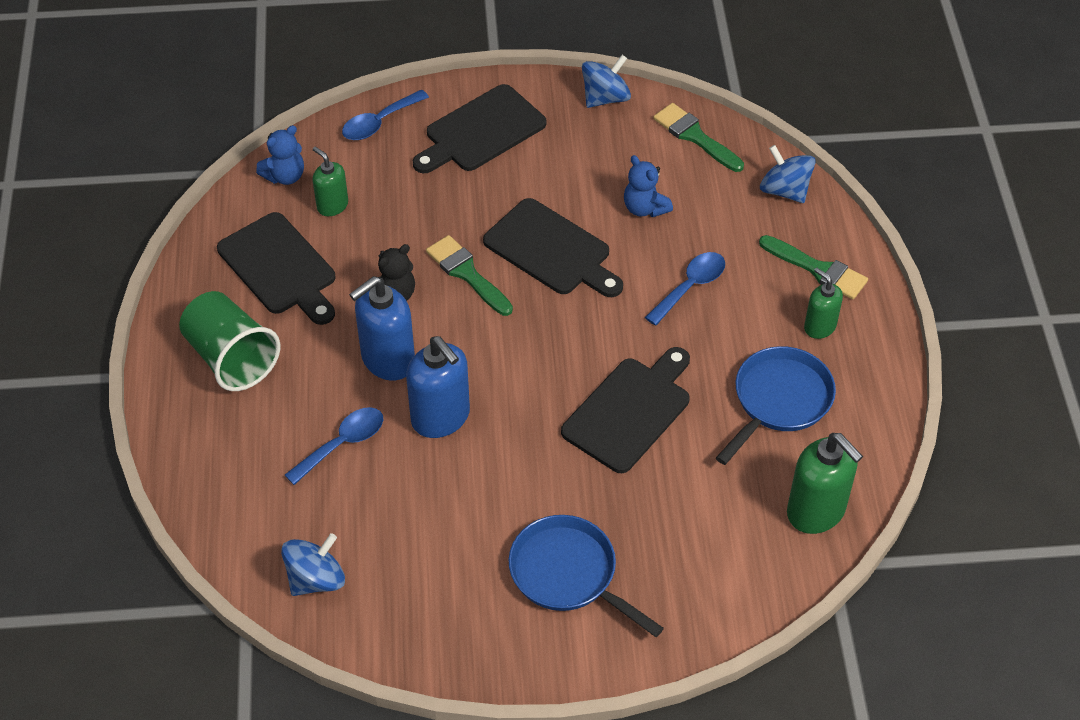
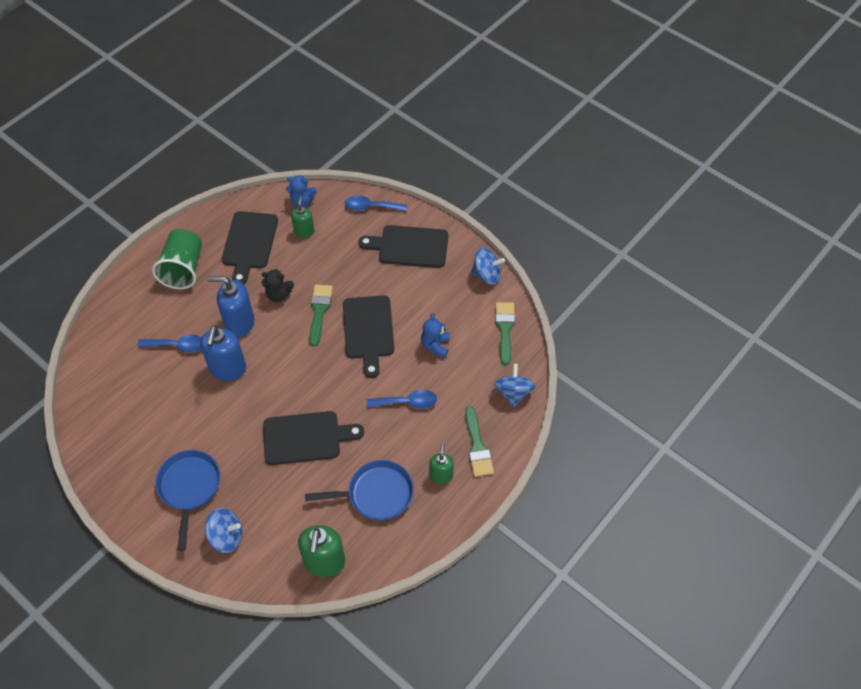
camera: 45 degrees right, 5 degrees up
(316, 579) = (98, 396): blue spinning top -> blue spinning top (226, 536)

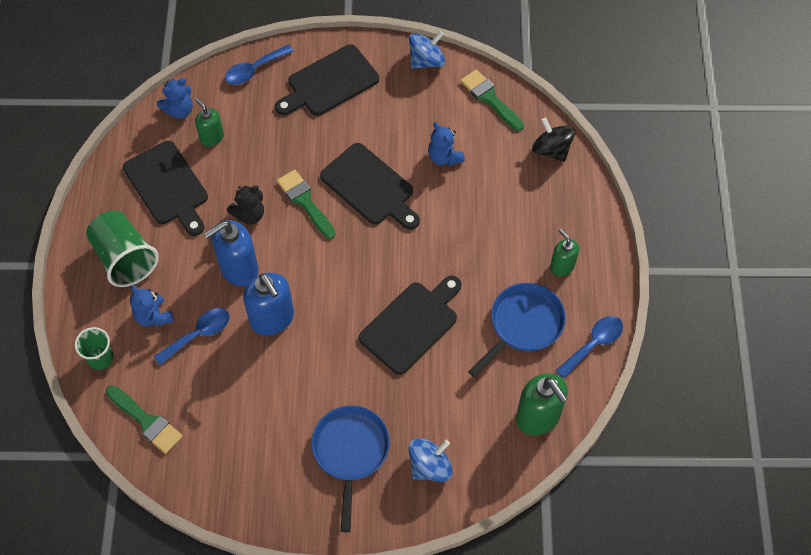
camera: 40 degrees left, 5 degrees up
(112, 318) = (100, 358): none -> green cup
(164, 315) = (153, 316): none -> blue teddy bear
(189, 488) = (350, 452): blue pan -> blue pan turned 45 degrees clockwise
(407, 402) = (470, 225): blue spoon -> blue spoon (594, 344)
(477, 446) = (567, 218): green brush -> green brush (146, 421)
(513, 393) = (551, 150): blue spinning top -> black spinning top

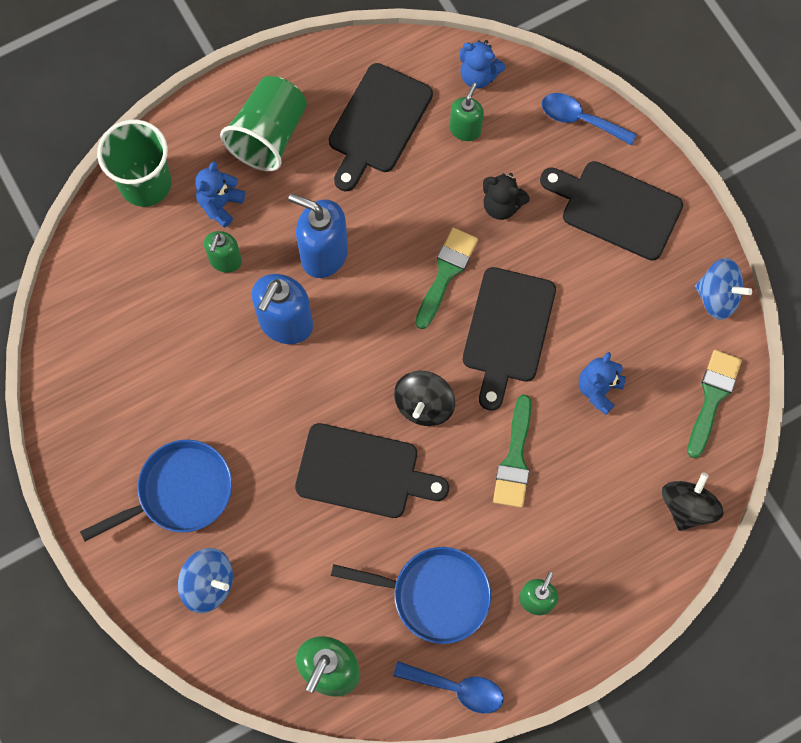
camera: 60 degrees right, 10 degrees up
(100, 358) = (145, 184): green cup -> green cup, size x1.68
(146, 421) = (103, 270): green brush -> green brush (515, 459)
(199, 334) = (225, 261): blue spoon -> green soap dispenser
(249, 214) = (395, 225): black teddy bear -> black teddy bear (501, 205)
(388, 263) = (424, 405): none -> black spinning top

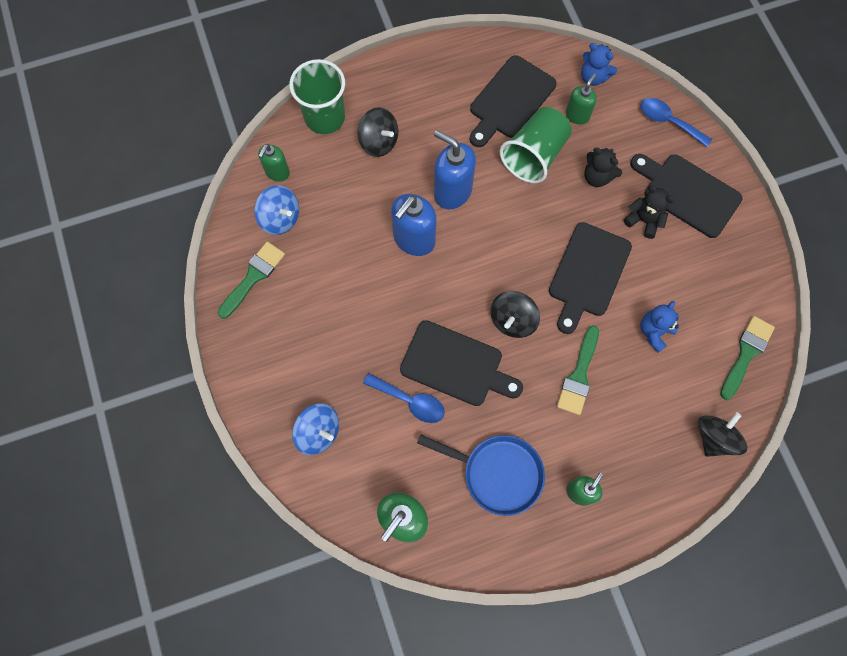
camera: 10 degrees right, 0 degrees up
(179, 492) = (308, 356): blue pan -> none
(220, 204) = (379, 142): blue teddy bear -> black spinning top
(225, 261) = (375, 184): green soap dispenser -> green soap dispenser (277, 172)
(269, 135) = (425, 96): green cup -> green cup (534, 155)
(446, 273) = (545, 221): green brush -> green brush (253, 277)
(457, 688) = (504, 553): blue spoon -> blue spoon (410, 401)
(567, 252) = (644, 220): none -> black teddy bear
(717, 297) = (760, 274): blue spinning top -> blue spinning top (280, 218)

